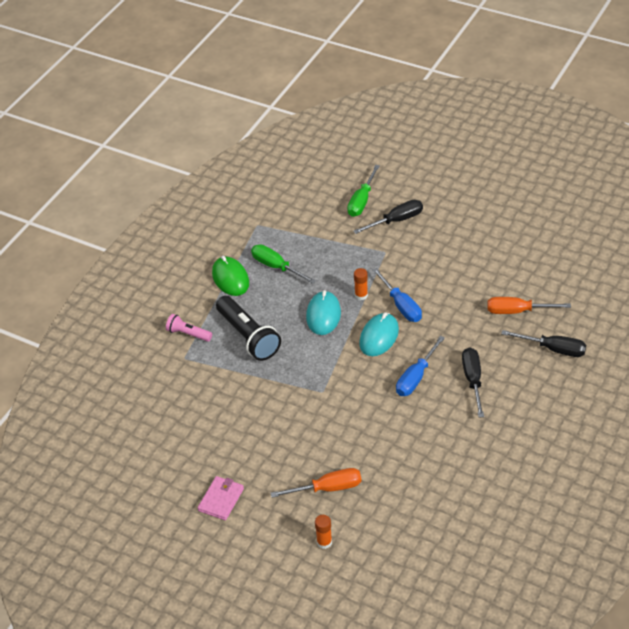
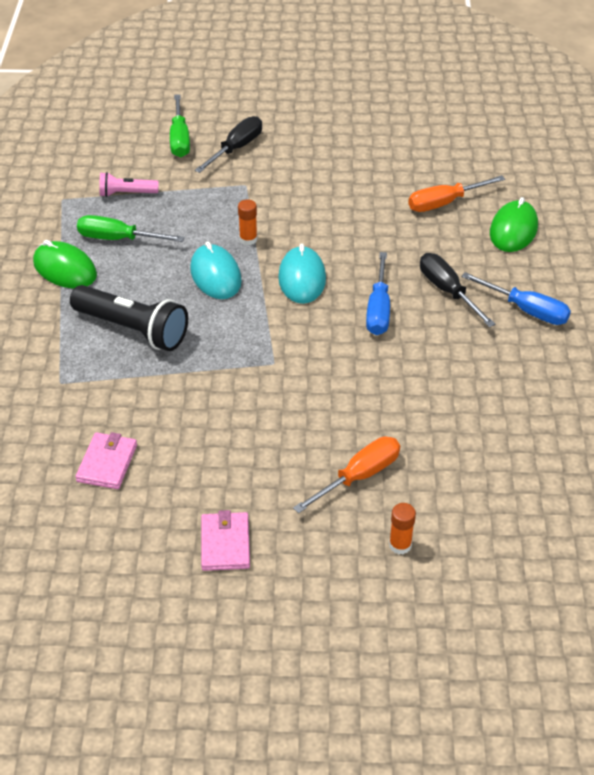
camera: 30 degrees left, 0 degrees up
(182, 422) = (107, 463): none -> pink wallet
(188, 334) = (47, 351): pink flashlight -> pink flashlight (126, 193)
(401, 305) = (305, 236): blue screwdriver -> blue screwdriver (526, 310)
(553, 349) = (513, 230): black screwdriver -> green mouse

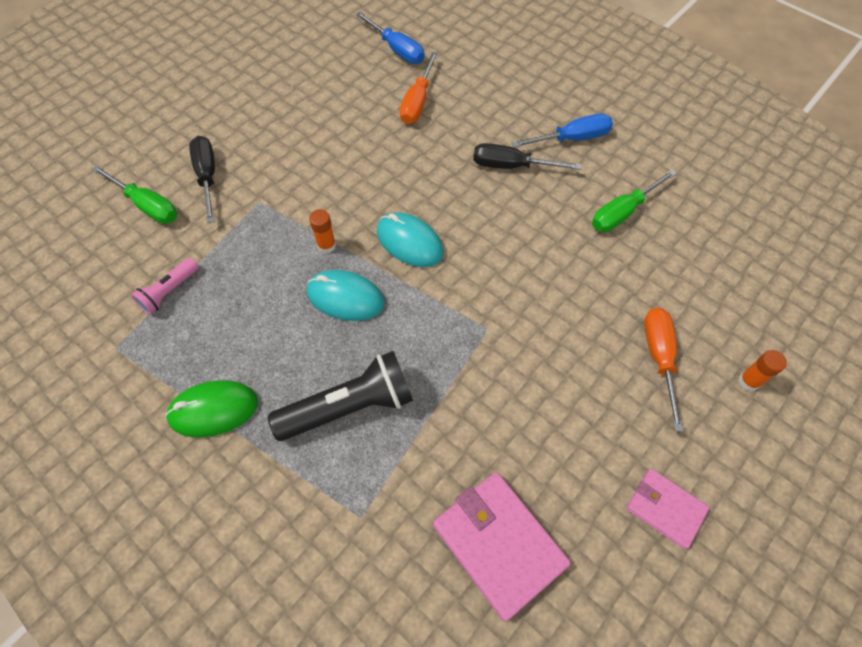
camera: 50 degrees left, 15 degrees up
(107, 463) = (499, 544): pink wallet -> pink wallet, size x1.68
(118, 239) = (221, 339): green screwdriver -> green screwdriver (622, 212)
(378, 309) = (491, 219): blue screwdriver -> blue screwdriver (397, 49)
(513, 230) = (485, 87): green mouse -> none

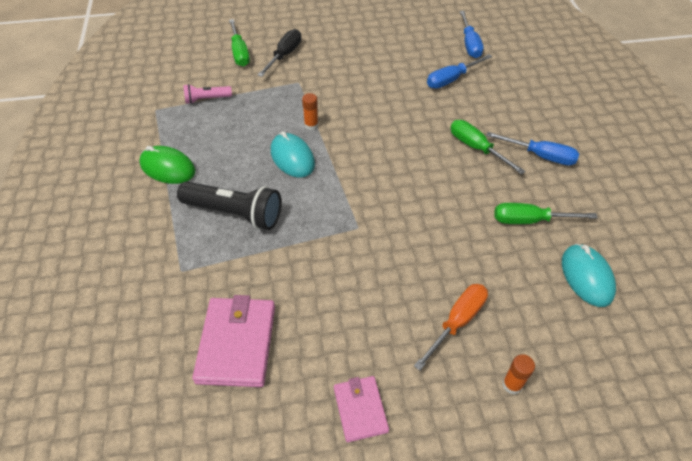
camera: 40 degrees right, 10 degrees down
(409, 242) = (361, 152): turquoise mouse -> turquoise mouse (586, 277)
(417, 102) = (451, 79): orange screwdriver -> blue screwdriver
(511, 166) = (476, 148): black screwdriver -> green screwdriver

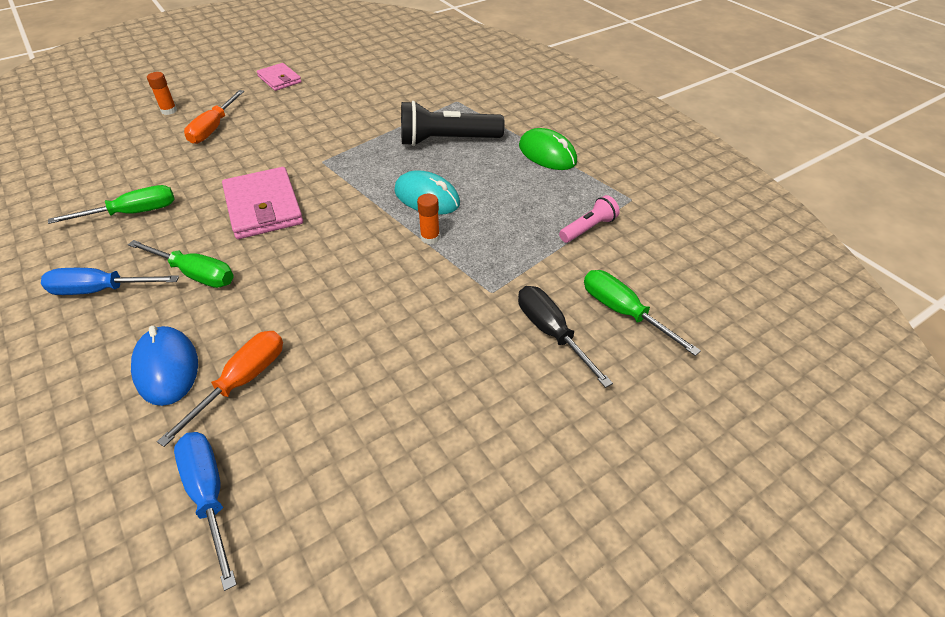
camera: 155 degrees right, 5 degrees down
(168, 168) = (547, 154): green mouse -> green mouse turned 45 degrees clockwise
(237, 343) = (381, 82): pink wallet -> pink wallet (263, 207)
(284, 55) = (551, 333): black screwdriver -> black screwdriver turned 150 degrees clockwise
(451, 79) = (242, 382): blue screwdriver -> orange screwdriver
(491, 97) = (167, 368): none -> blue mouse
(586, 277) = (82, 183): turquoise mouse -> none

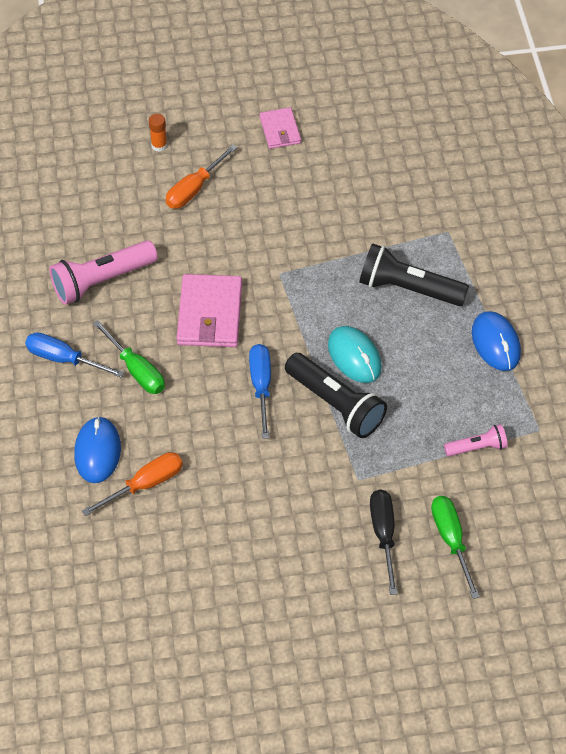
camera: 25 degrees right, 10 degrees up
(133, 213) = (102, 280): green screwdriver -> pink flashlight
(209, 495) = (104, 559): blue screwdriver -> blue screwdriver (261, 386)
(430, 238) = (335, 404): orange glue stick -> black flashlight
(547, 154) = (495, 343): green mouse -> blue mouse

